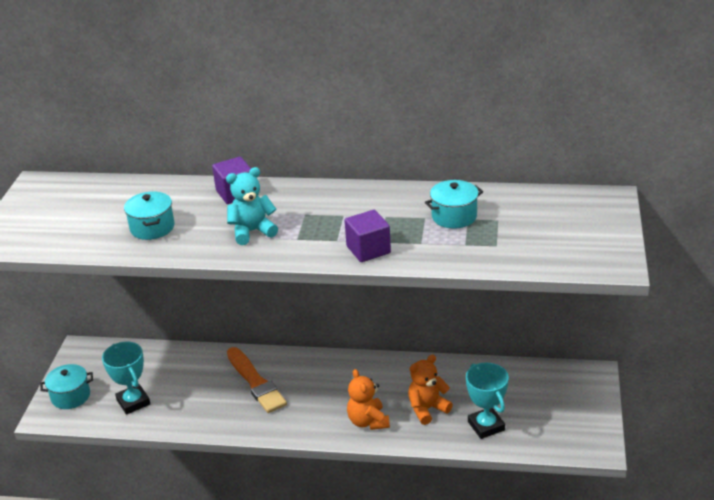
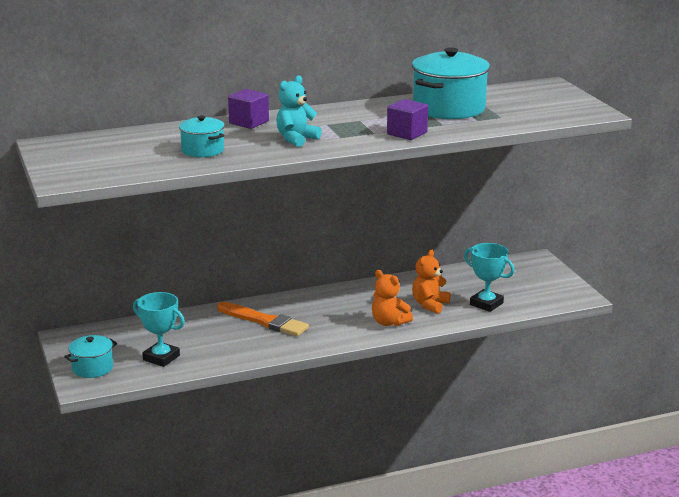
camera: 30 degrees left, 10 degrees down
(454, 216) = (449, 108): turquoise pot -> turquoise pot, size x1.86

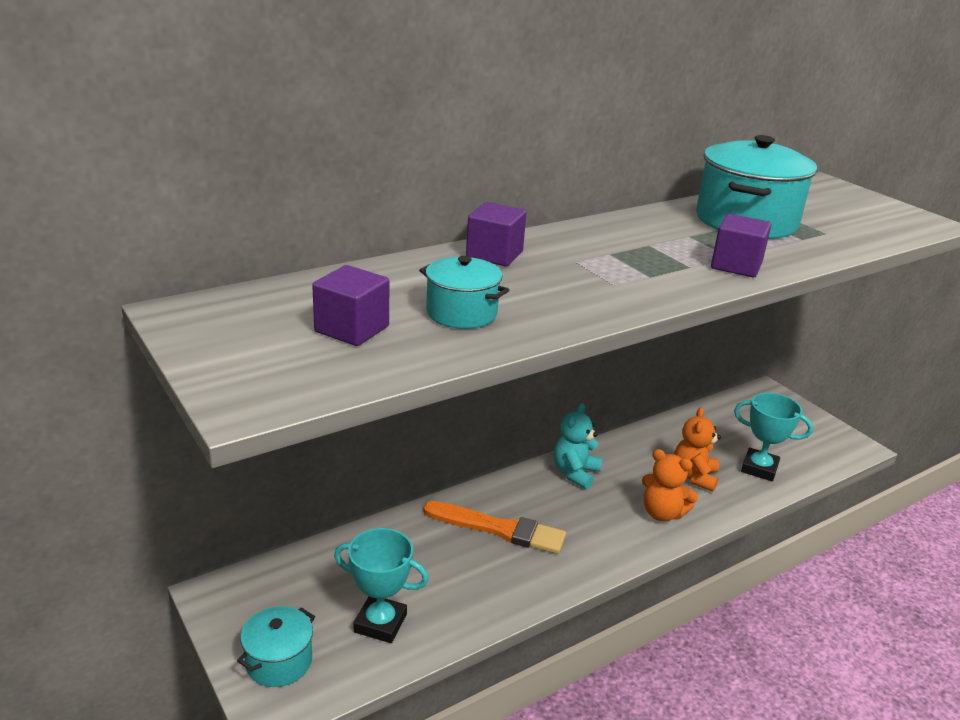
camera: 15 degrees left, 5 degrees up
(134, 155) = (352, 329): none -> purple cube
(296, 139) = (590, 283): turquoise teddy bear -> turquoise teddy bear (575, 473)

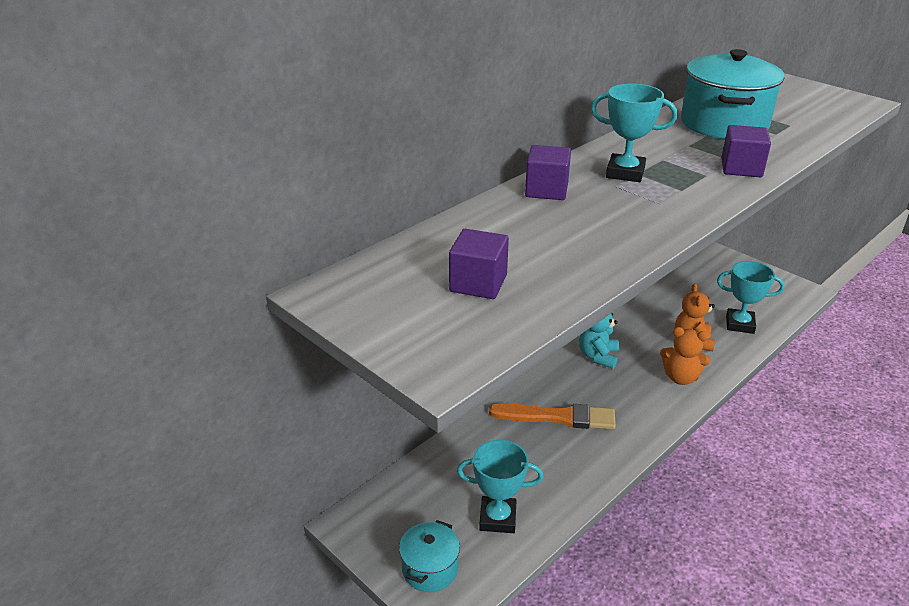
camera: 10 degrees left, 5 degrees up
(461, 313) = (556, 252): turquoise pot -> none
(596, 251) = (625, 173): none -> turquoise trophy

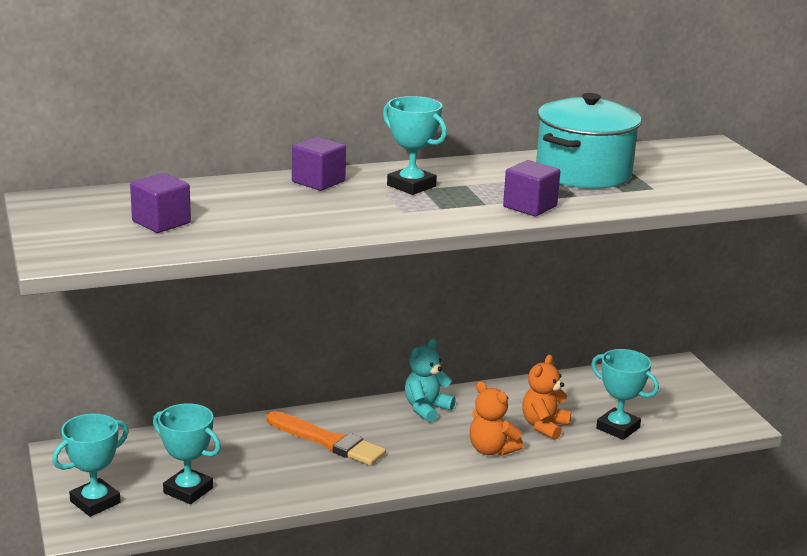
camera: 25 degrees right, 10 degrees down
(430, 569) = (95, 502): turquoise pot -> turquoise trophy

